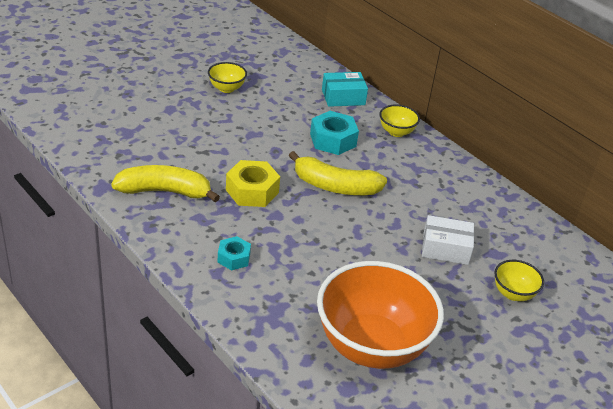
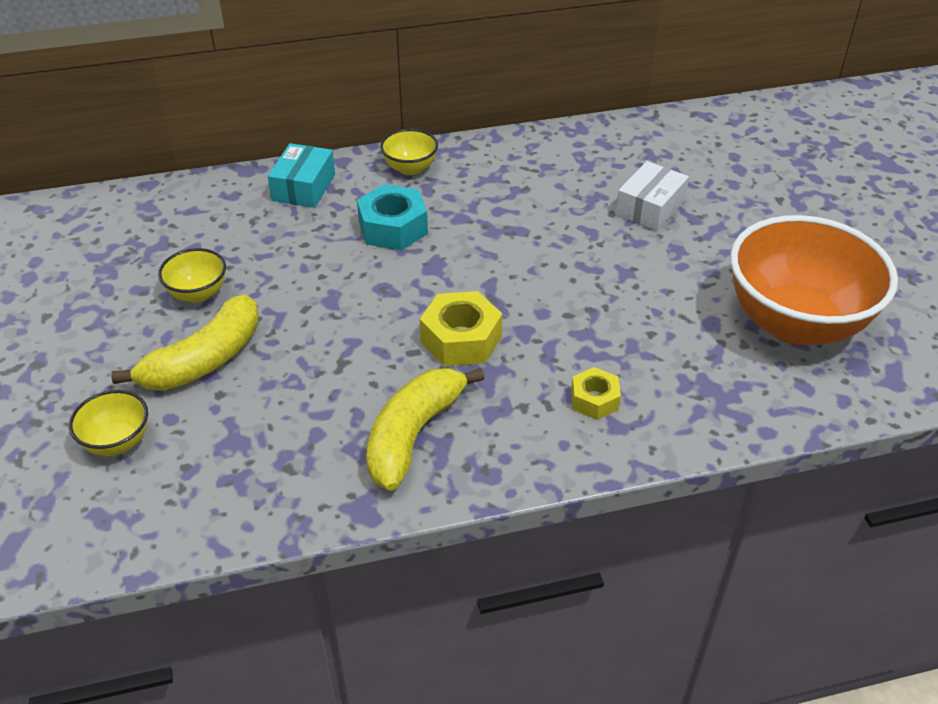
camera: 60 degrees left, 5 degrees up
(233, 258) = (594, 400): turquoise nut -> yellow nut
(335, 186) = (491, 258): yellow banana -> yellow banana (204, 360)
(513, 293) = (741, 187): yellow bowl -> yellow bowl (117, 442)

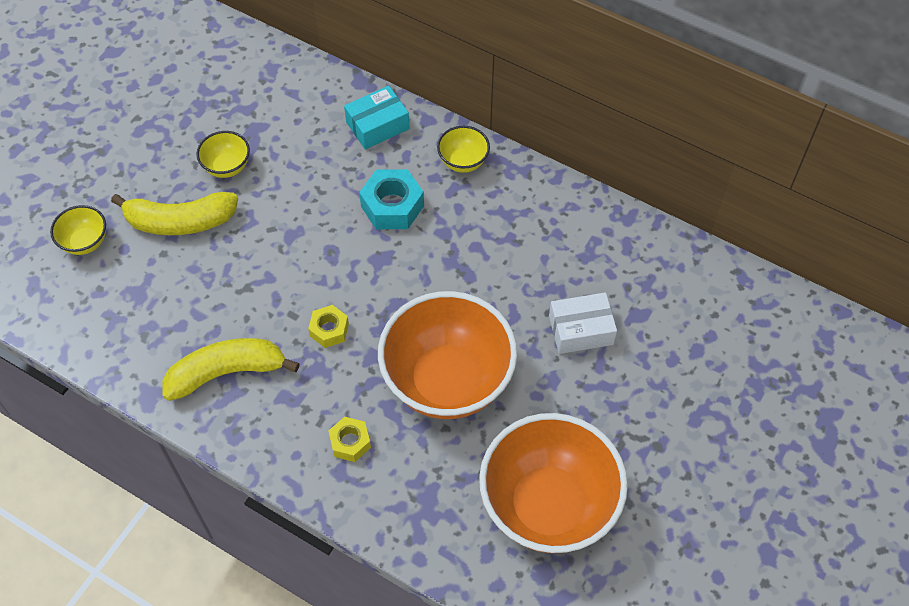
camera: 45 degrees right, 15 degrees up
(461, 339) = (329, 330): yellow nut -> yellow nut, size x0.61
(606, 303) = (447, 381): none -> orange bowl

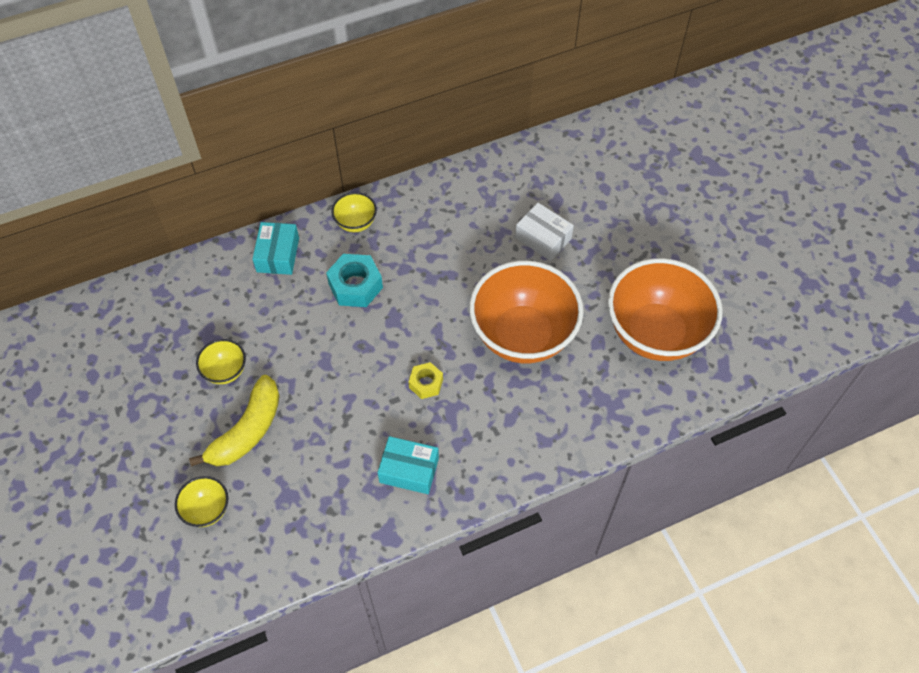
camera: 55 degrees left, 0 degrees up
(227, 372) = (409, 470): yellow banana -> turquoise box
(350, 442) = (526, 421): yellow nut -> none
(581, 330) = (543, 238): white box -> white box turned 75 degrees counterclockwise

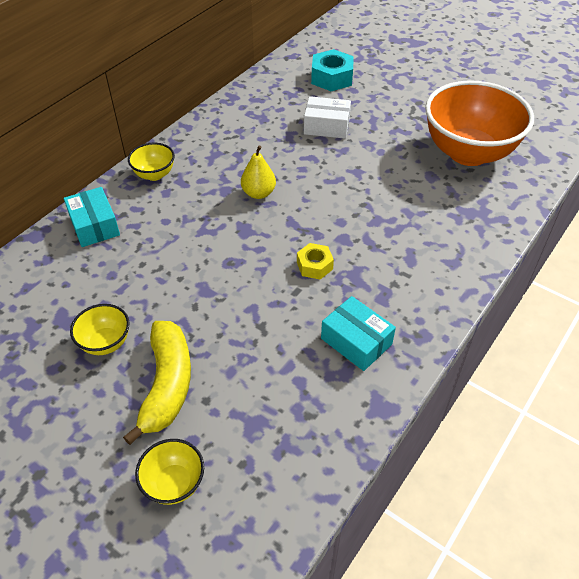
camera: 30 degrees left, 10 degrees down
(355, 286) = (189, 219): turquoise nut -> turquoise nut (331, 78)
(409, 470) = (356, 341): turquoise box -> turquoise box turned 60 degrees clockwise
(430, 286) = (258, 193): none -> yellow pear
(523, 335) = (368, 196): orange bowl -> none

